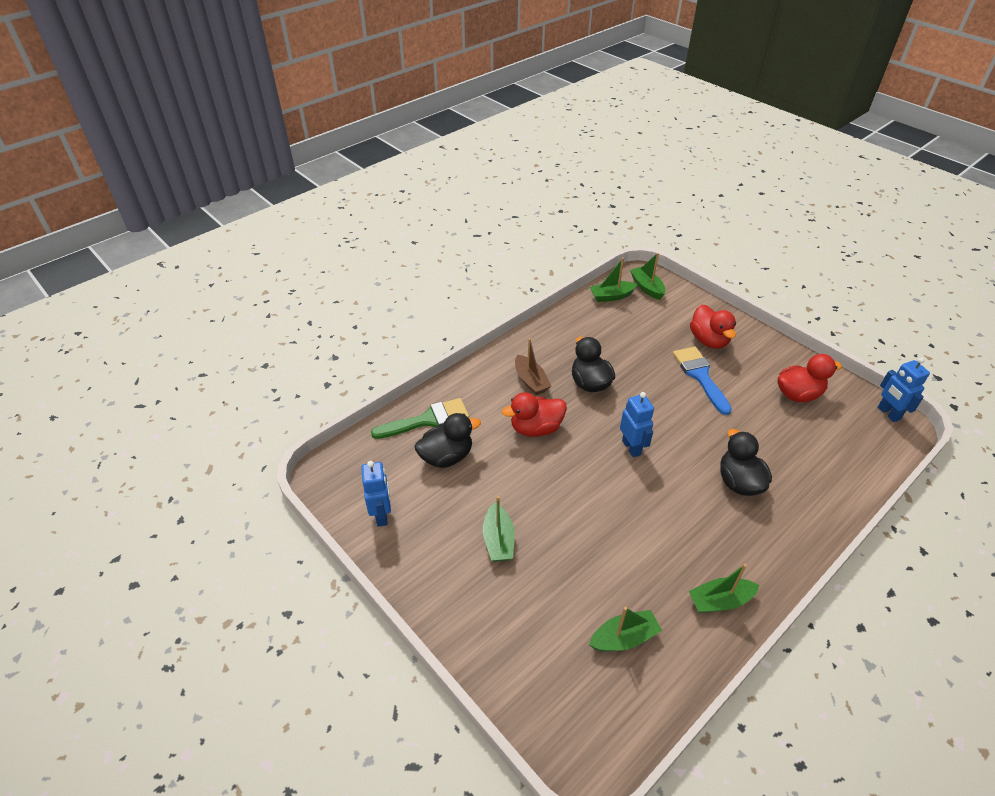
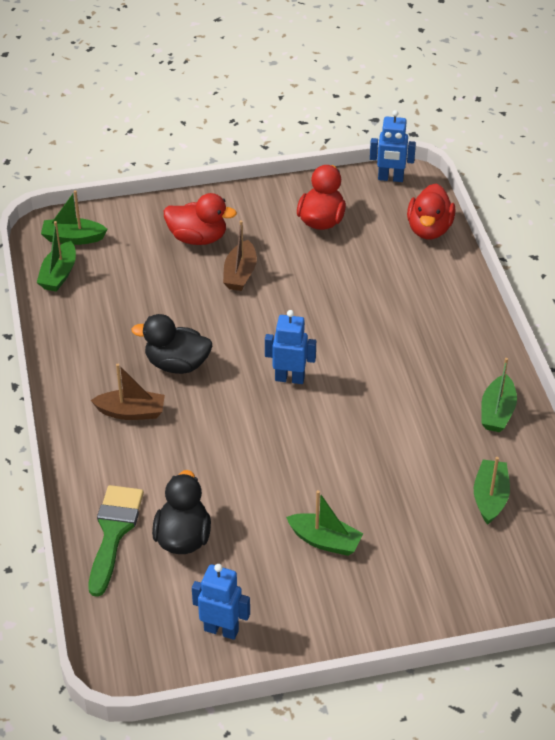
camera: 60 degrees left, 0 degrees up
(536, 428) = (204, 441): red duck -> red duck (429, 229)
(700, 376) = (240, 274): blue brush -> brown boat
(739, 482) = (388, 325): black duck -> none

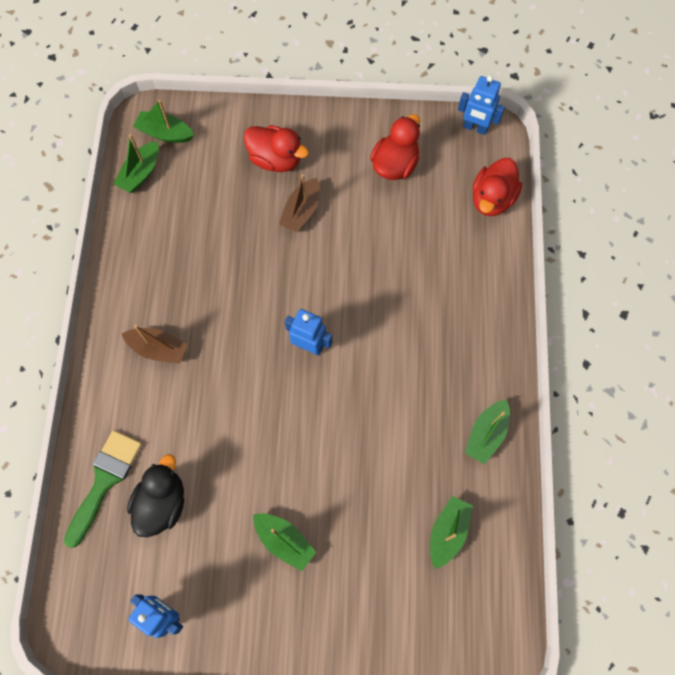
camera: 15 degrees right, 25 degrees up
(177, 364) = (214, 304): black duck -> none

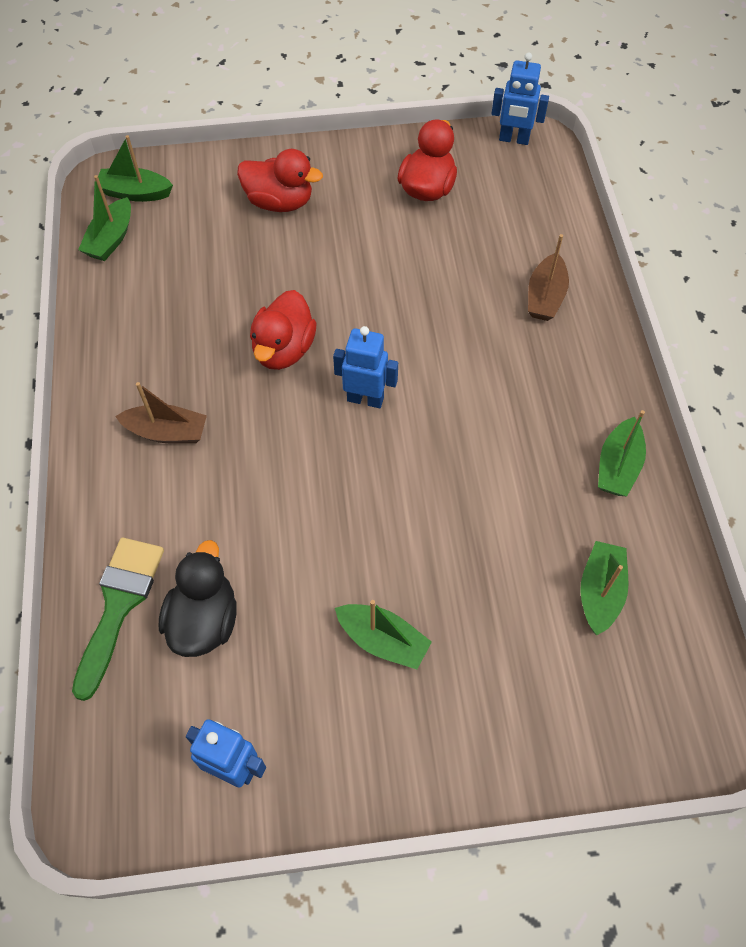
camera: 10 degrees left, 10 degrees down
(301, 211) = (323, 252): brown boat -> brown boat (545, 296)
(492, 199) = (553, 208): red duck -> red duck (284, 349)

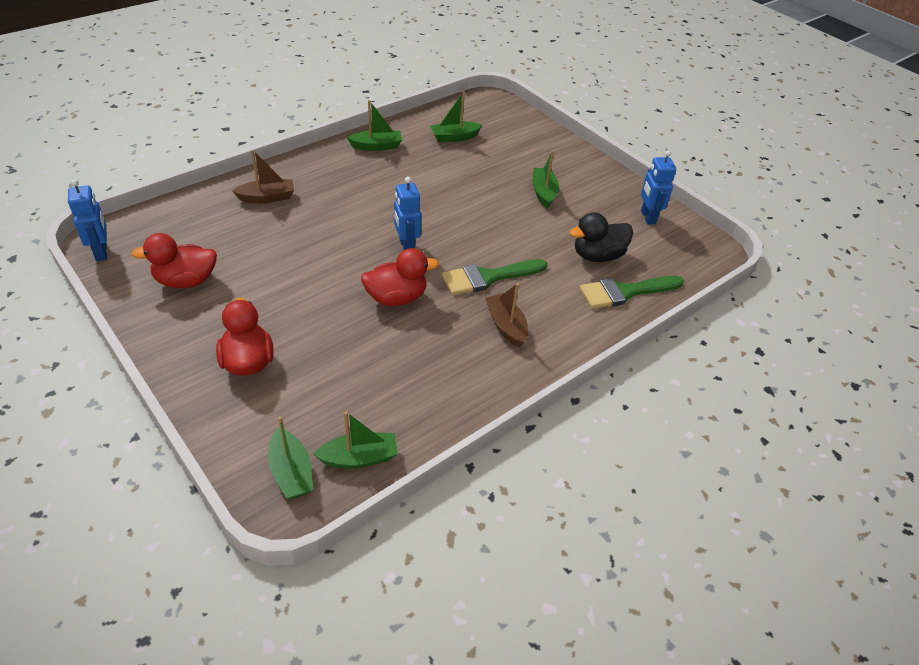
camera: 125 degrees left, 15 degrees down
(254, 457) = (488, 277): none -> green brush

